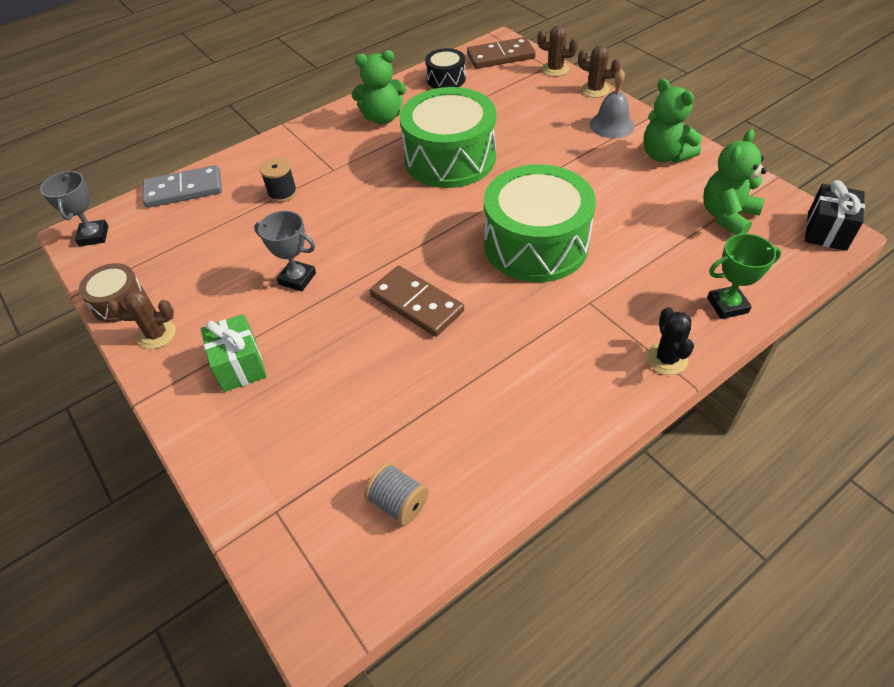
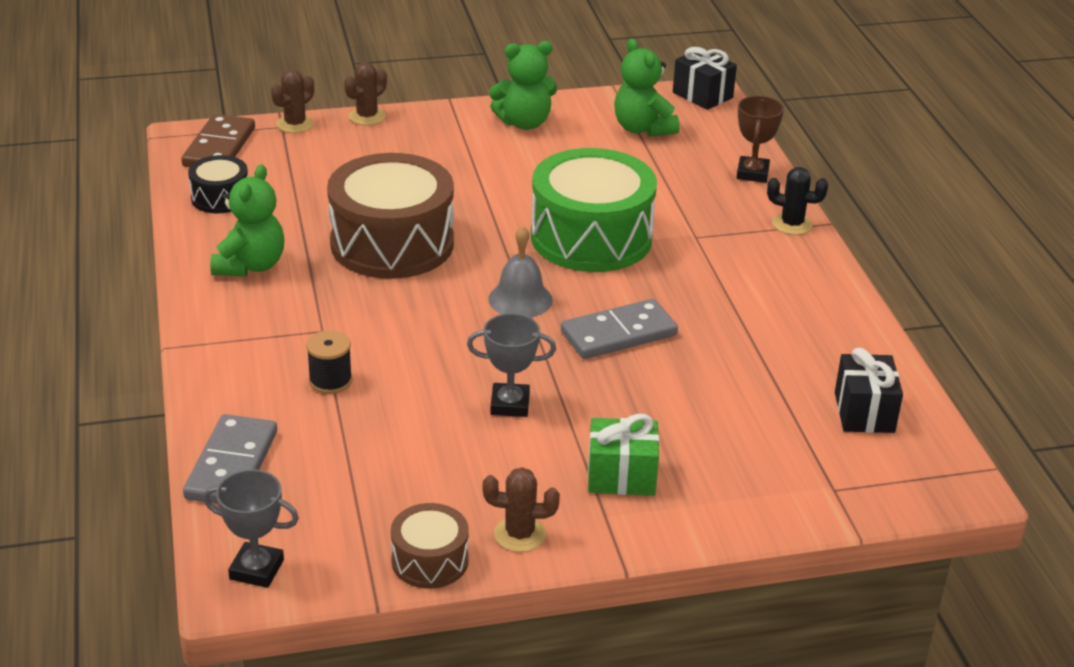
camera: 70 degrees left, 15 degrees down
(157, 334) = (519, 534): brown cactus -> brown cactus turned 75 degrees clockwise
(297, 278) = (510, 404): grey trophy -> grey trophy turned 45 degrees clockwise
(398, 503) = (864, 412): grey spool -> black gift
(416, 304) = (618, 334): brown domino -> grey domino
(450, 158) = (392, 243): green drum -> brown drum
(611, 125) = (442, 130): grey bell -> grey bell (520, 299)
(727, 305) = (752, 173): green trophy -> brown trophy

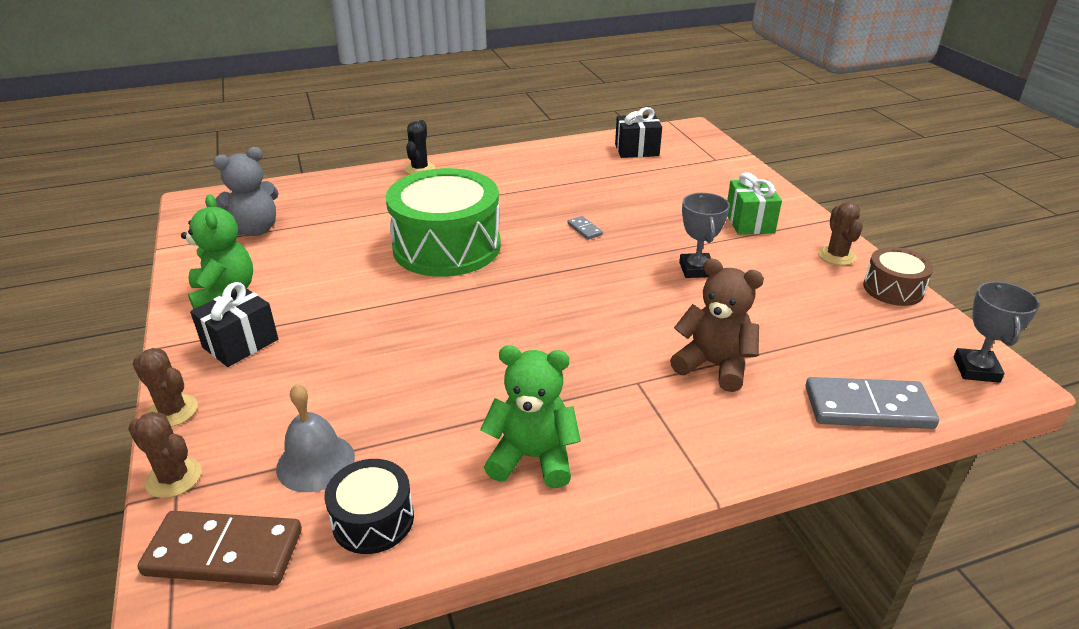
camera: 95 degrees left, 0 degrees up
(330, 381) = (714, 365): black spool -> brown teddy bear
(392, 243) = (470, 356): brown drum -> none
(520, 299) = (550, 274): grey bell -> grey bell (315, 462)
(618, 334) = (584, 229): grey domino -> grey domino, size x0.44
(642, 129) = (254, 230): green teddy bear -> grey teddy bear
(702, 95) = (198, 204): black gift -> black gift (240, 343)
(752, 173) = (342, 182): brown trophy -> none

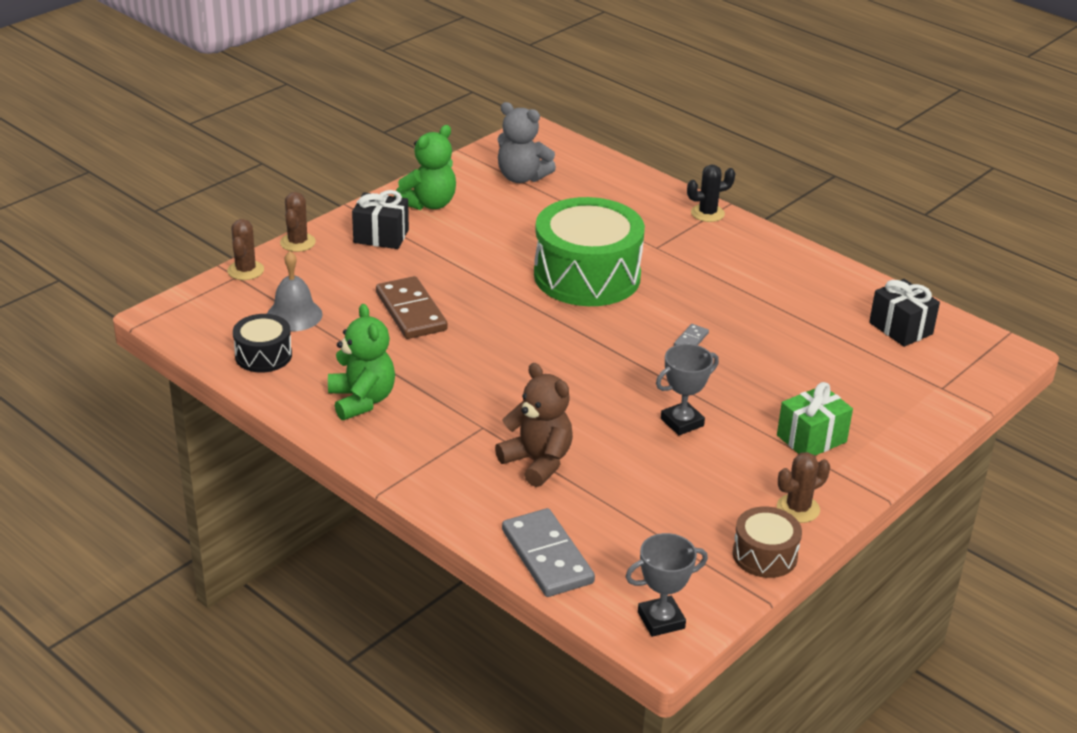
camera: 60 degrees right, 0 degrees up
(224, 552) = (206, 313): brown domino -> brown domino (411, 311)
(714, 365) = (537, 462): brown teddy bear -> brown teddy bear turned 45 degrees counterclockwise

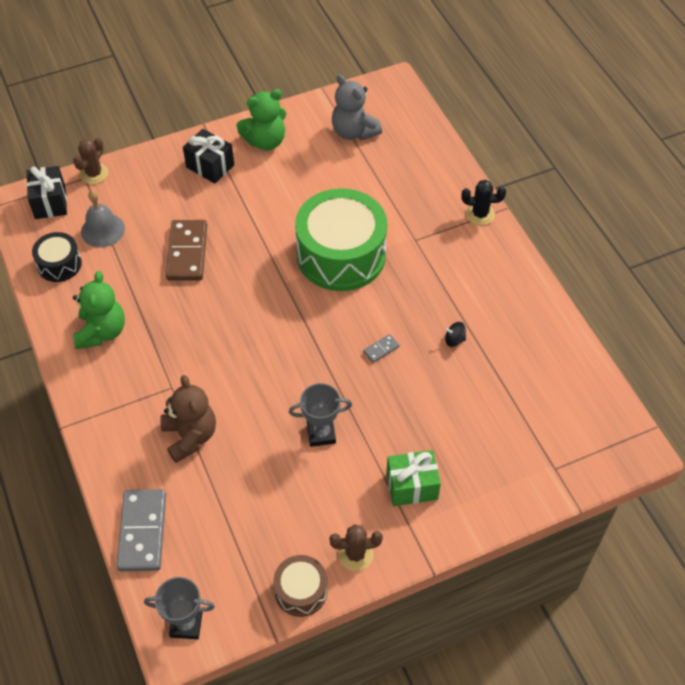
camera: 25 degrees right, 20 degrees up
(297, 242) = (146, 155): brown cactus -> none
(761, 314) = (454, 340): none -> black spinning top
(900, 328) = (562, 392): black gift -> black gift (50, 202)

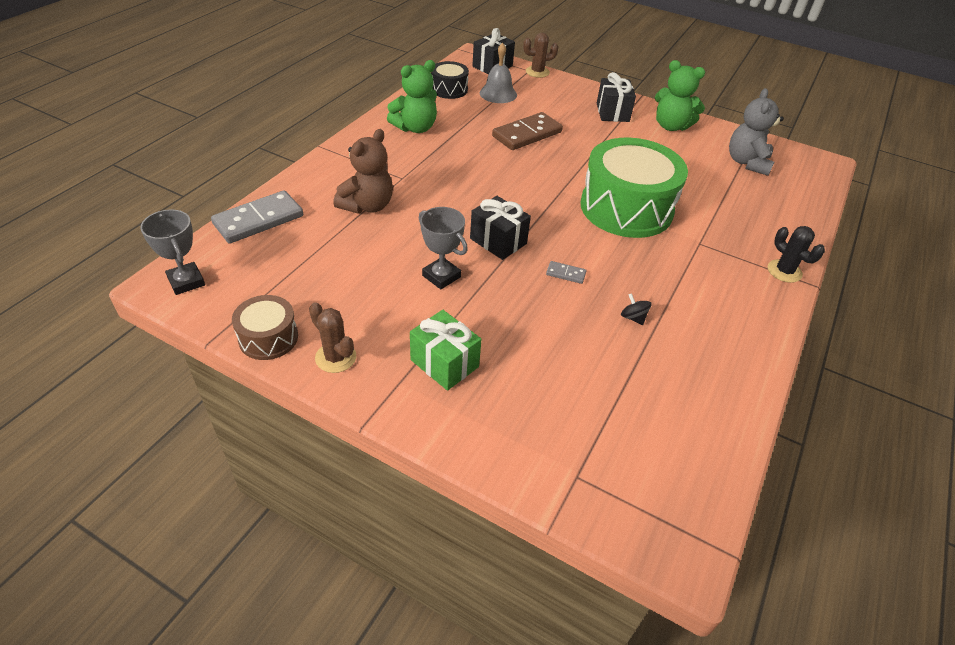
camera: 50 degrees right, 10 degrees down
(311, 369) = (498, 241): none -> black gift

